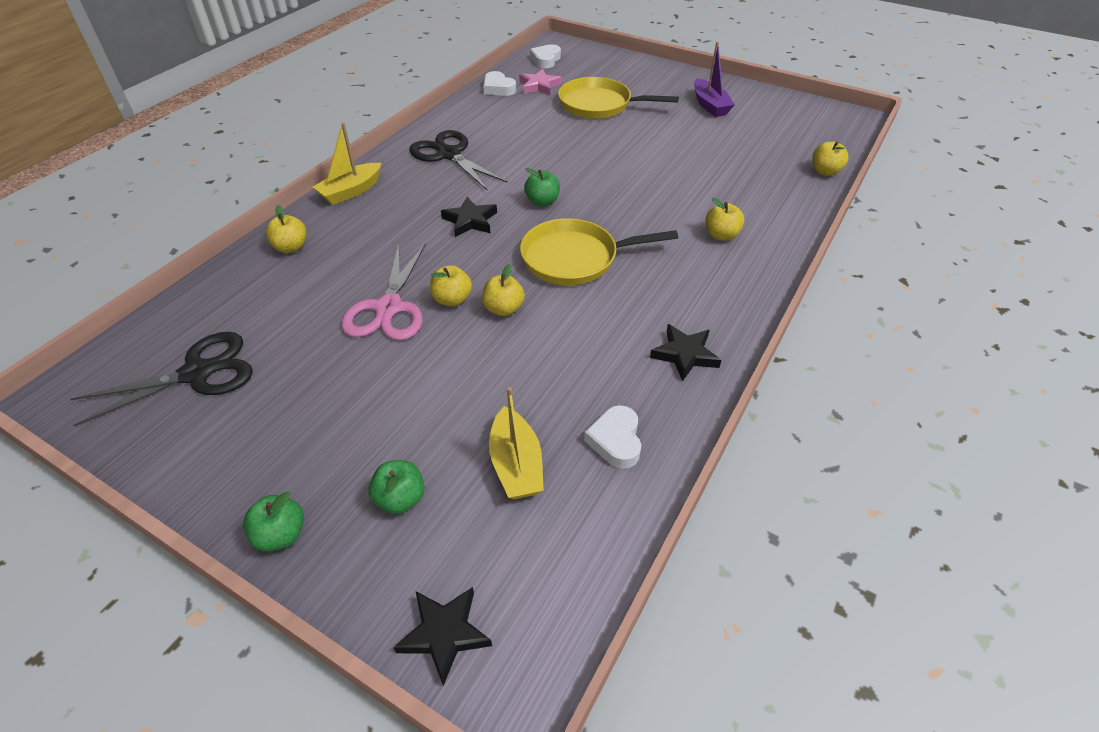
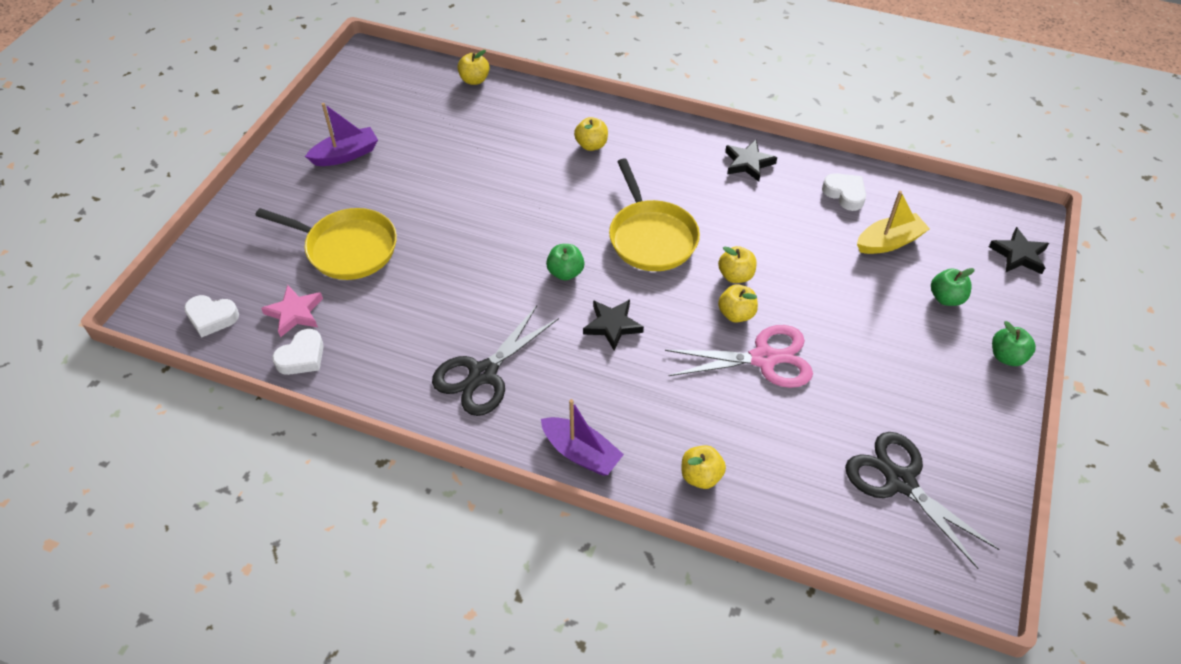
camera: 100 degrees left, 5 degrees up
(351, 191) = (581, 453): yellow boat -> purple boat
(599, 105) = (347, 248): yellow pan -> yellow pan turned 75 degrees counterclockwise
(615, 440) = (845, 194): white heart -> white heart turned 120 degrees counterclockwise

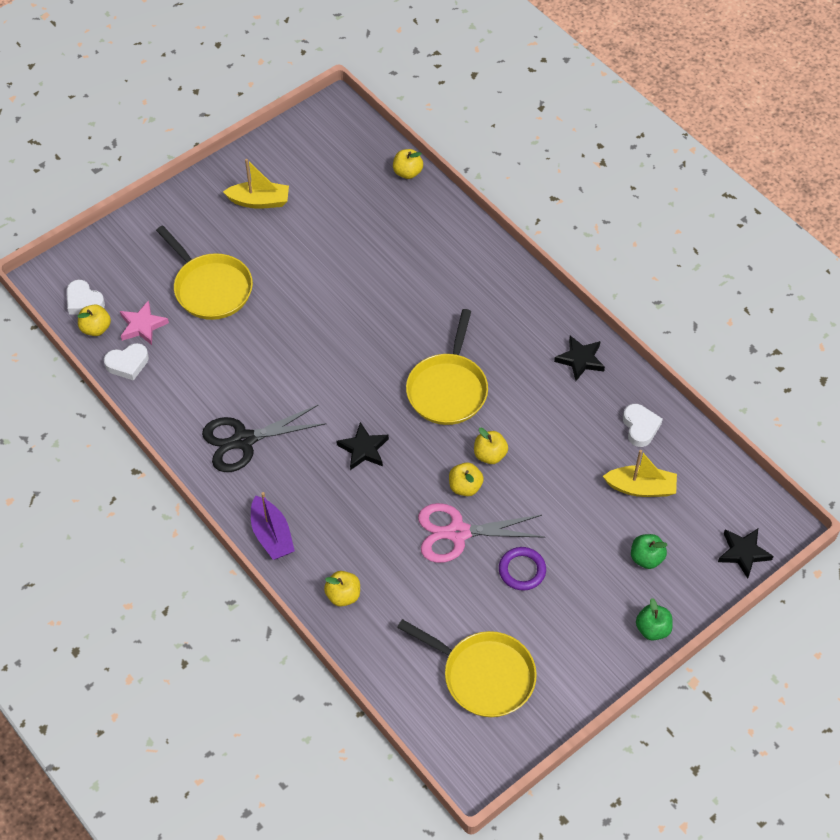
camera: 30 degrees right, 5 degrees up
(346, 155) = (259, 201): purple boat -> yellow boat
(565, 272) = (359, 387): green apple -> none
(591, 145) = (461, 281): yellow apple -> yellow apple (96, 328)
(763, 359) = (458, 533): pink scissors -> pink scissors turned 150 degrees clockwise
(850, 363) = (522, 570): none -> purple ring
(900, 481) = (484, 675): black scissors -> yellow pan

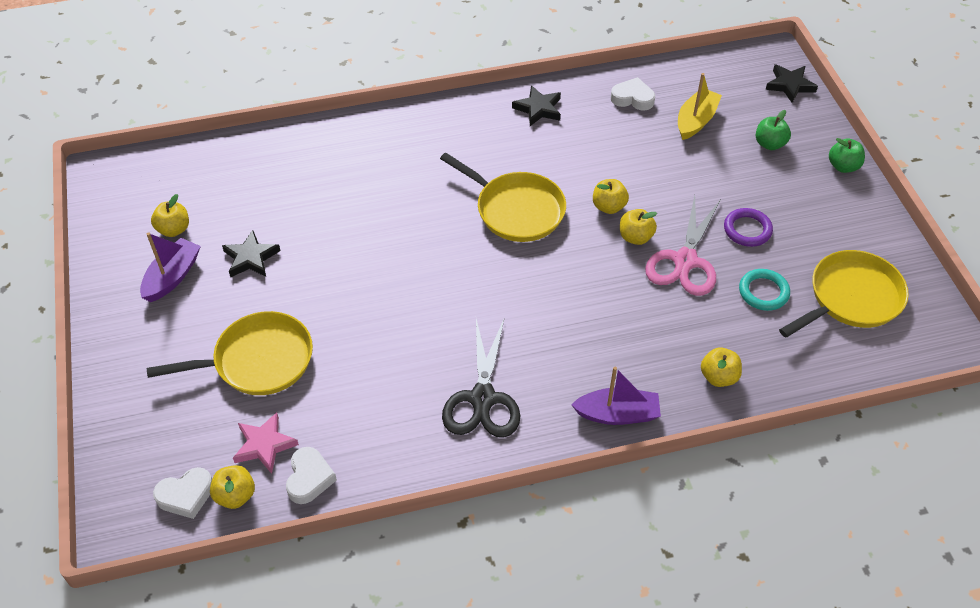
camera: 65 degrees left, 5 degrees down
(259, 201) = (172, 277): yellow boat -> purple boat
(363, 449) = (550, 299): black star -> black star (251, 258)
(407, 172) = (233, 147): yellow apple -> yellow apple (174, 229)
(454, 603) = (763, 292): none -> turquoise ring

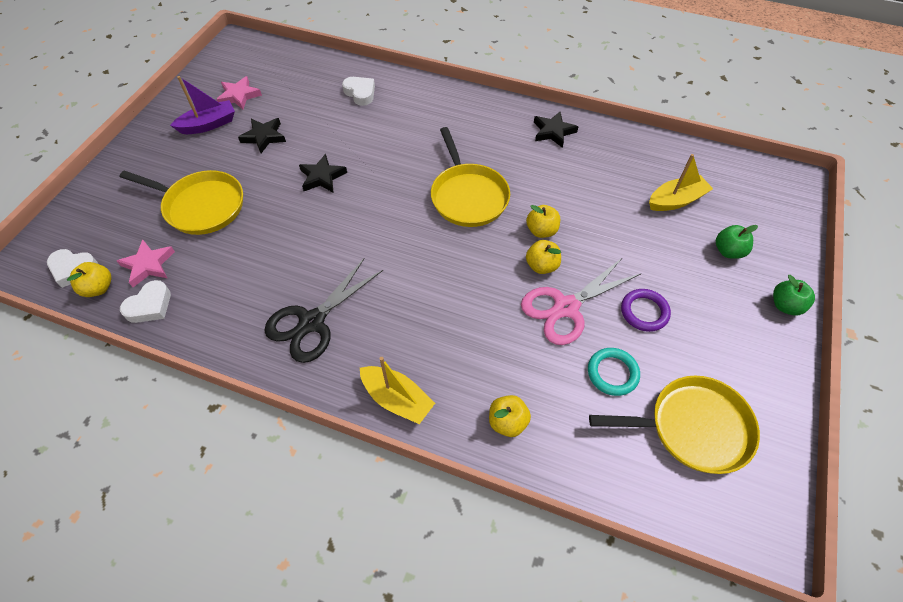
camera: 35 degrees right, 5 degrees up
(174, 229) = (239, 96): yellow apple -> pink star
(617, 414) = (397, 399): purple boat -> yellow boat
(632, 98) = (636, 158): white heart -> white heart (360, 93)
(790, 85) = (790, 212): black star -> black star (322, 177)

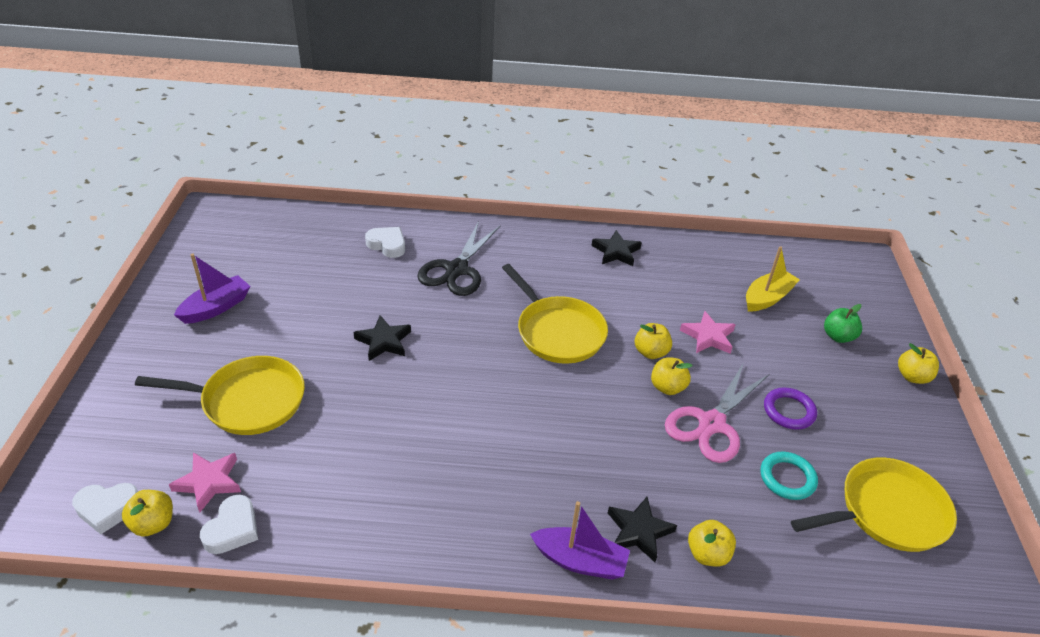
camera: 20 degrees left, 15 degrees down
(239, 96) = (240, 269): pink star -> pink star (708, 336)
(264, 137) = (293, 310): black star -> black star (639, 531)
(312, 322) = (444, 501): black scissors -> black scissors (457, 269)
(397, 399) = (580, 561): yellow boat -> purple boat
(785, 305) = (912, 377): green apple -> yellow apple

